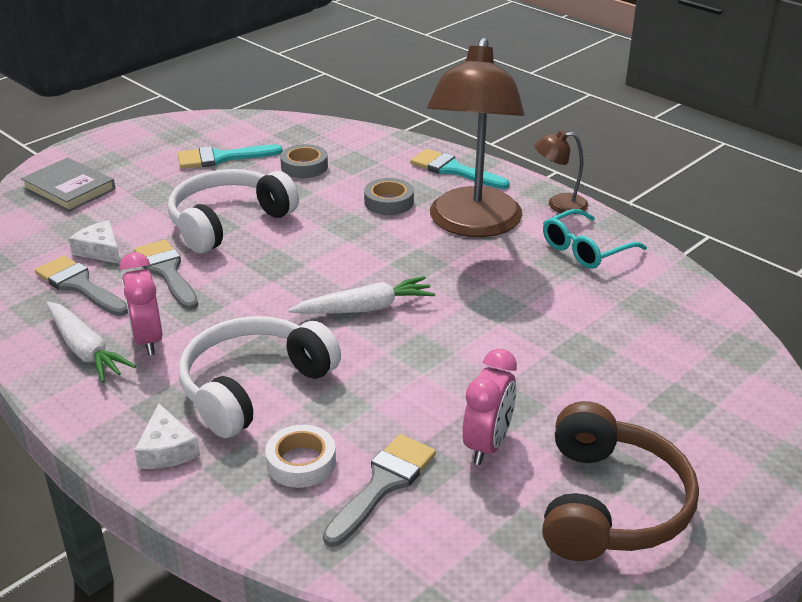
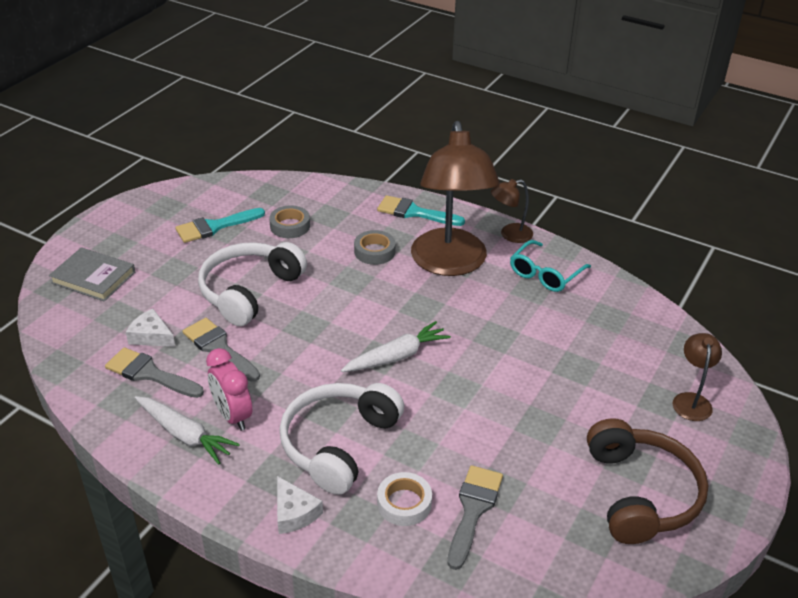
camera: 15 degrees left, 5 degrees up
(487, 445) = (536, 461): pink clock -> none
(722, 410) = (691, 400): none -> brown lamp

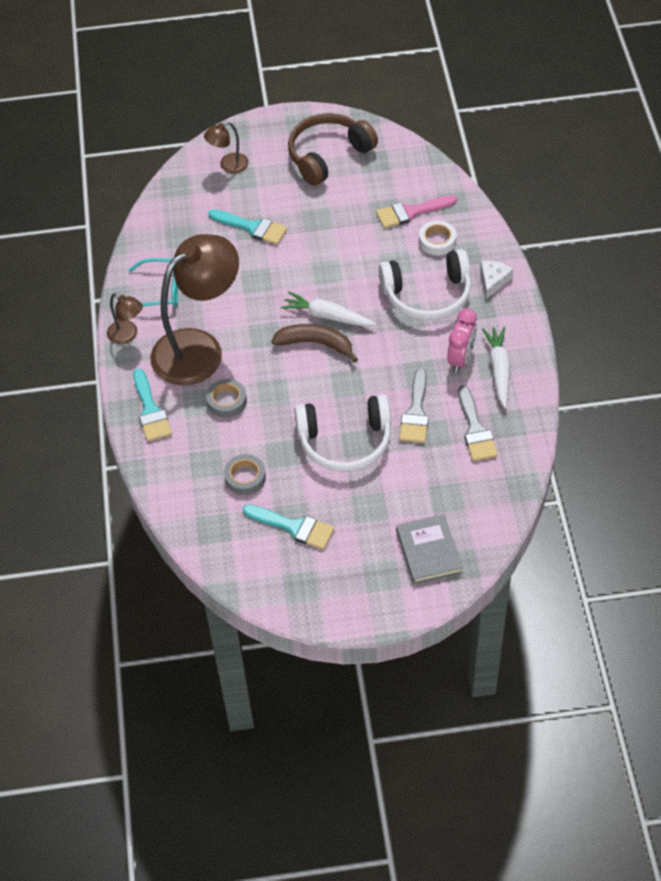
camera: 125 degrees left, 15 degrees up
(151, 336) = (445, 459): white cheese -> none
(373, 331) = (316, 343): none -> brown banana
(473, 510) = (411, 212): grey brush -> pink brush
(573, 369) = (252, 227): none -> turquoise brush

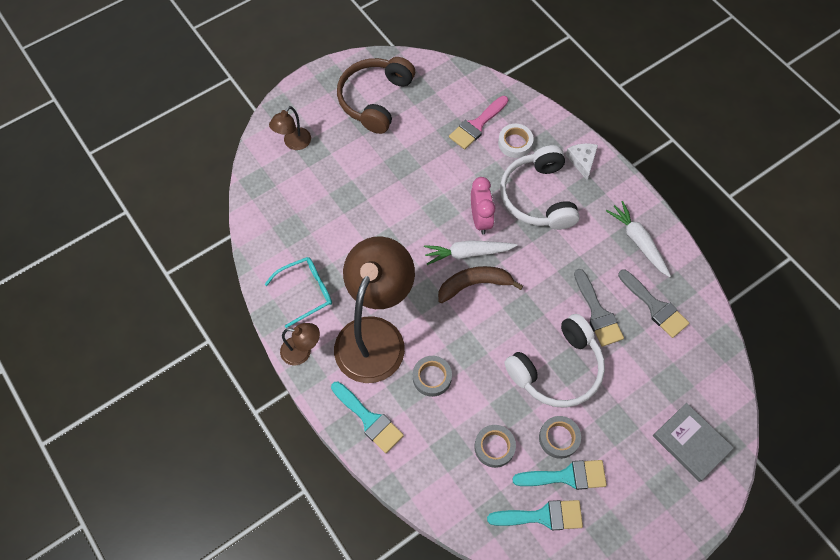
camera: 30 degrees left, 10 degrees up
(252, 227) = (351, 195): turquoise brush -> turquoise brush (542, 516)
(308, 495) = (559, 438): none -> grey tape
(427, 295) = (538, 197): white headphones -> white headphones turned 120 degrees clockwise
(461, 359) = (602, 245): pink clock -> pink clock (480, 219)

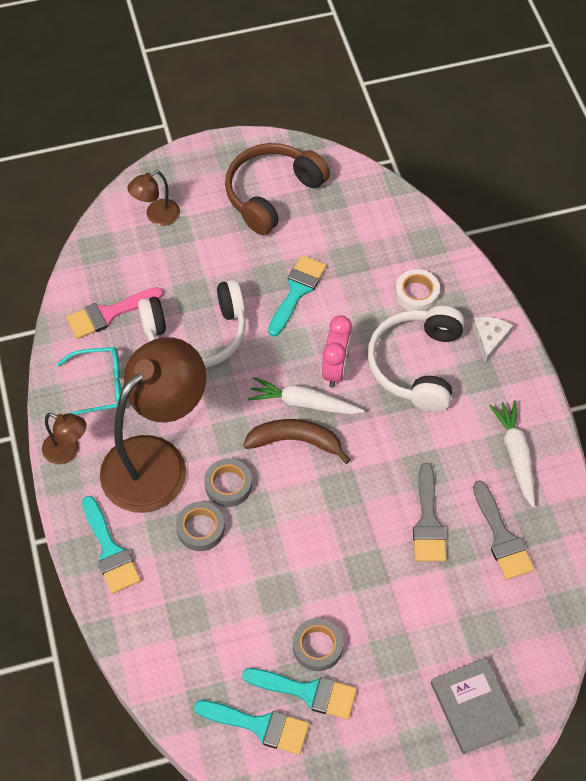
camera: 20 degrees right, 5 degrees down
(426, 169) = (297, 291): none -> turquoise brush
(477, 125) = (380, 259): pink brush -> pink brush (109, 314)
(494, 447) = (238, 630): grey tape -> grey tape (228, 485)
(557, 369) = (351, 568): white headphones -> white headphones (196, 334)

